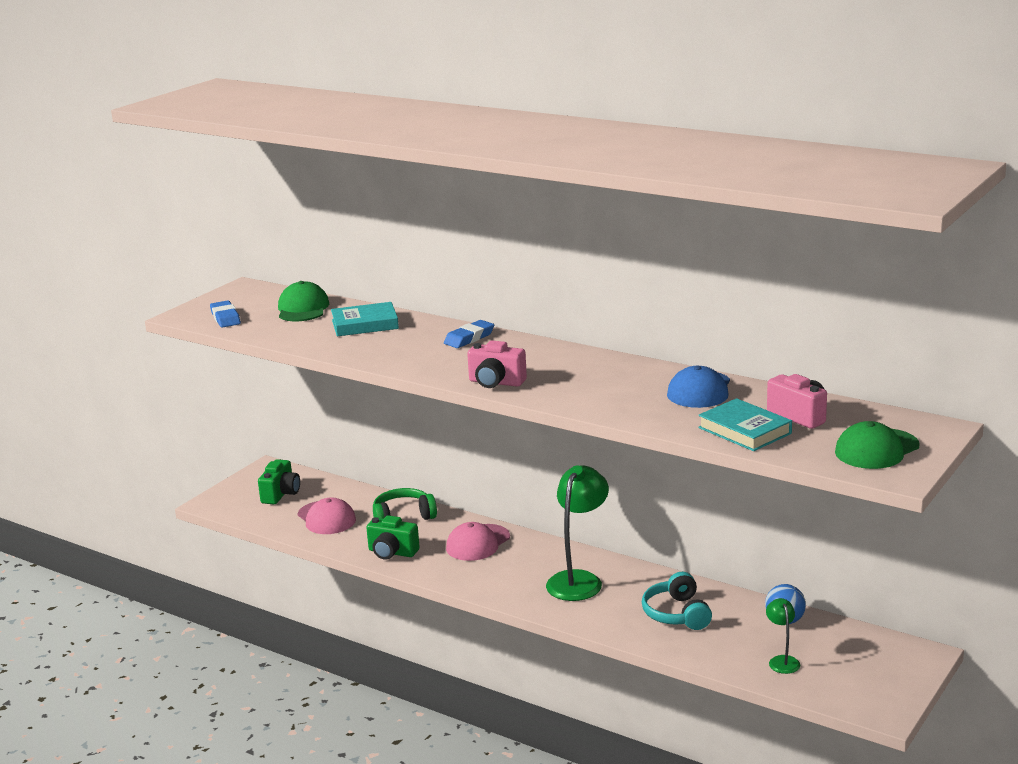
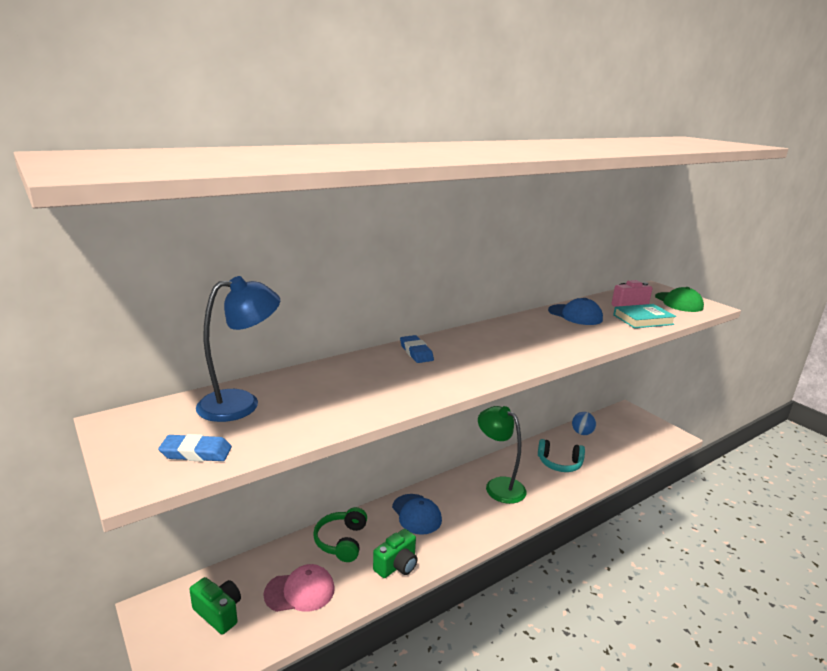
camera: 70 degrees left, 0 degrees up
(303, 308) = (241, 403): green cap -> blue lamp
(365, 324) = (329, 383): turquoise book -> none
(478, 543) = (416, 514): pink cap -> blue cap
(496, 383) = (518, 363): pink camera -> none
(782, 661) = (622, 447): green lamp -> none

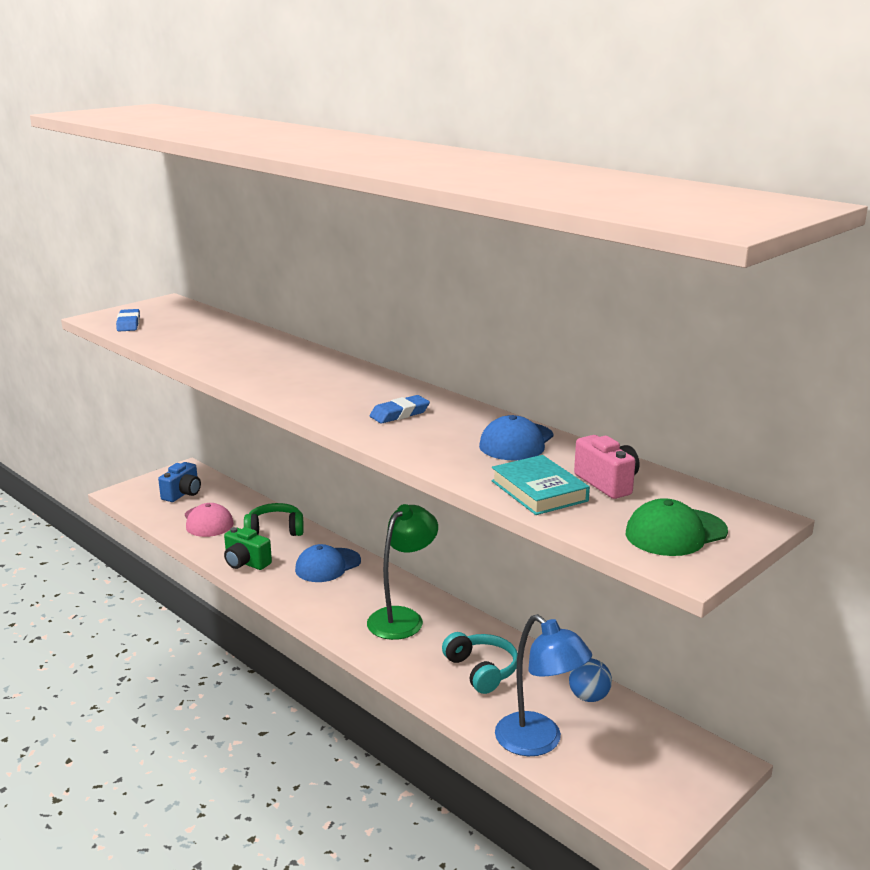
camera: 80 degrees right, 0 degrees up
(218, 613) = (183, 494): green camera -> blue camera
(241, 403) = (200, 324): blue lamp -> blue lamp (538, 742)
(416, 352) = (326, 365): blue eraser -> blue eraser (399, 414)
(559, 463) = (481, 670): turquoise headphones -> turquoise headphones turned 150 degrees clockwise

